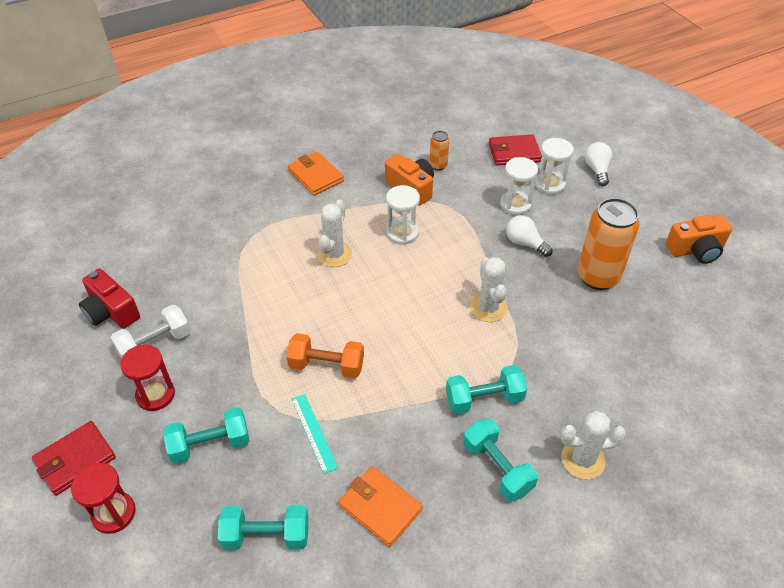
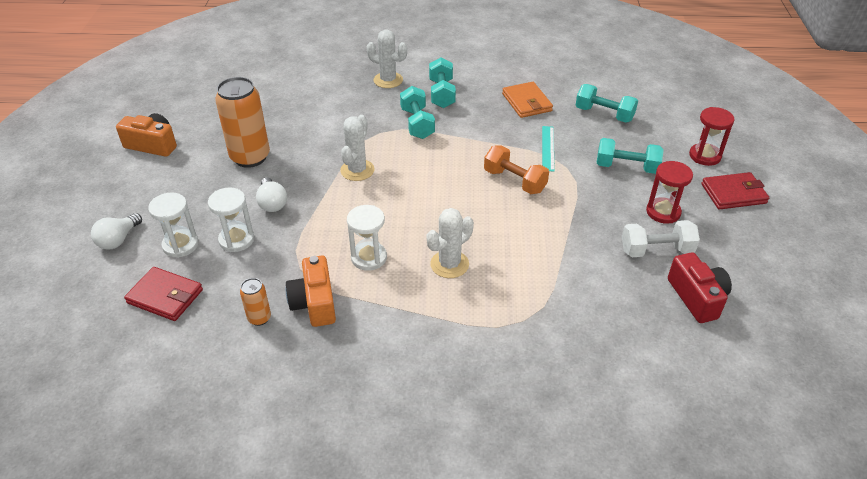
camera: 150 degrees left, 5 degrees down
(316, 176) = (406, 369): orange wallet -> none
(484, 399) = (417, 123): turquoise dumbbell -> turquoise dumbbell turned 60 degrees clockwise

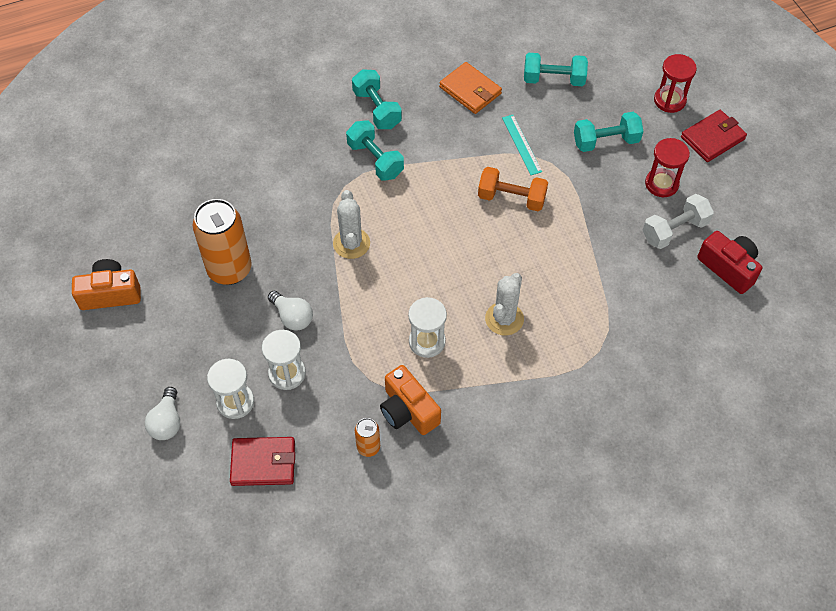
camera: 25 degrees left, 15 degrees up
(388, 80) = (308, 110): white cactus -> none

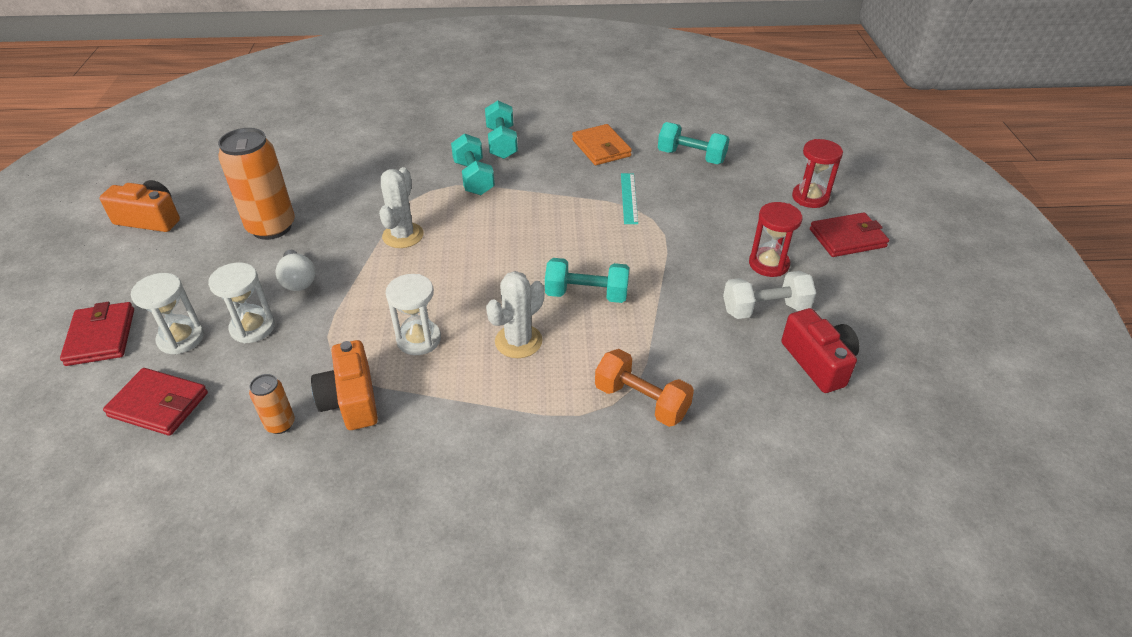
camera: 20 degrees right, 15 degrees down
(167, 422) = (101, 337): white light bulb -> red wallet
(511, 198) = (592, 238): orange dumbbell -> orange dumbbell (641, 401)
(606, 141) = (722, 215): turquoise dumbbell -> turquoise dumbbell (586, 294)

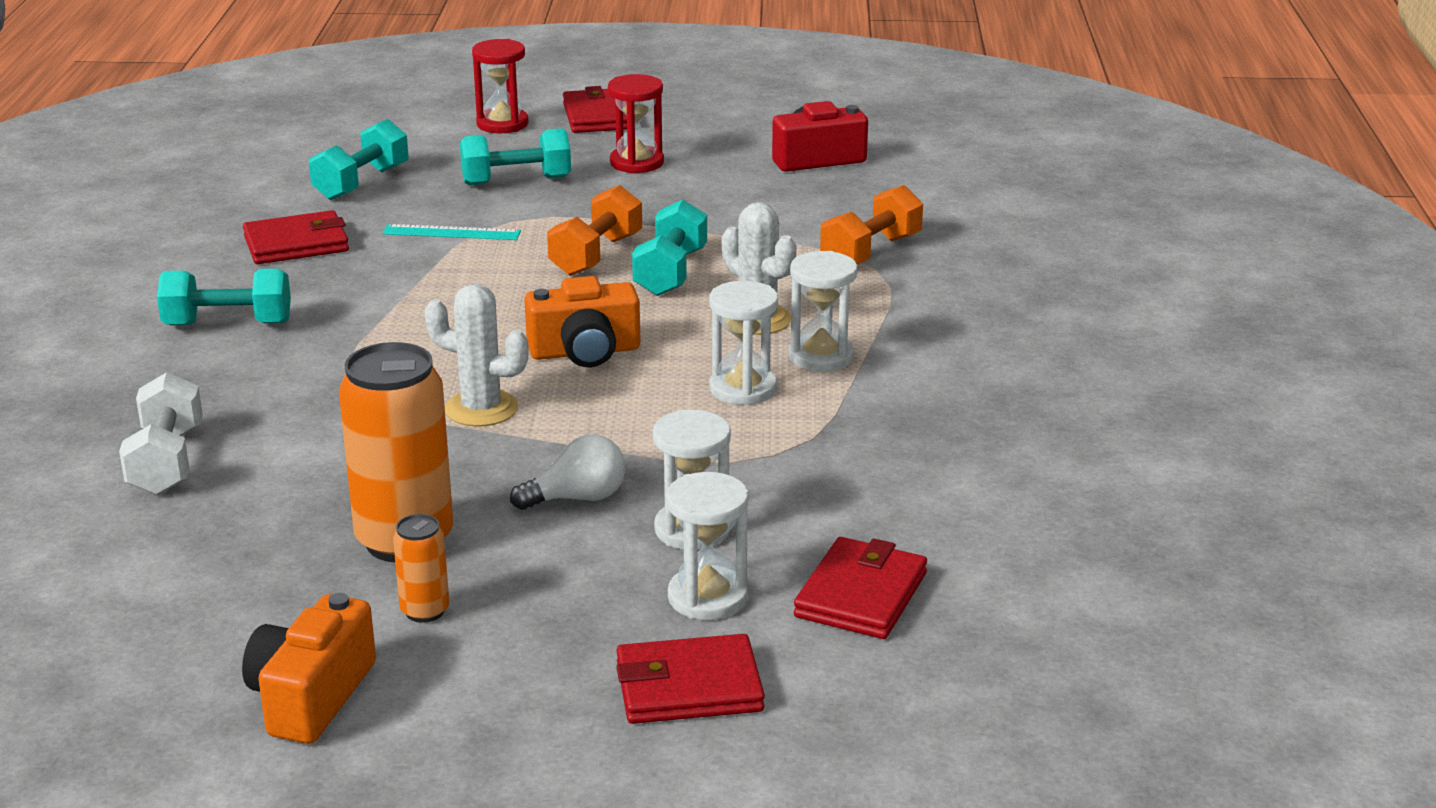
camera: 85 degrees left, 15 degrees down
(280, 424) = (903, 485): orange can -> orange can (425, 611)
(351, 400) = (859, 434): orange camera -> orange camera (585, 352)
(463, 377) = (821, 356): none -> white hourglass
(474, 178) = (332, 349): turquoise dumbbell -> turquoise dumbbell (516, 181)
(601, 148) = (296, 244): orange wallet -> red wallet
(608, 259) = (596, 255): none -> orange dumbbell
(765, 309) = (722, 174): white dumbbell -> white dumbbell (167, 462)

